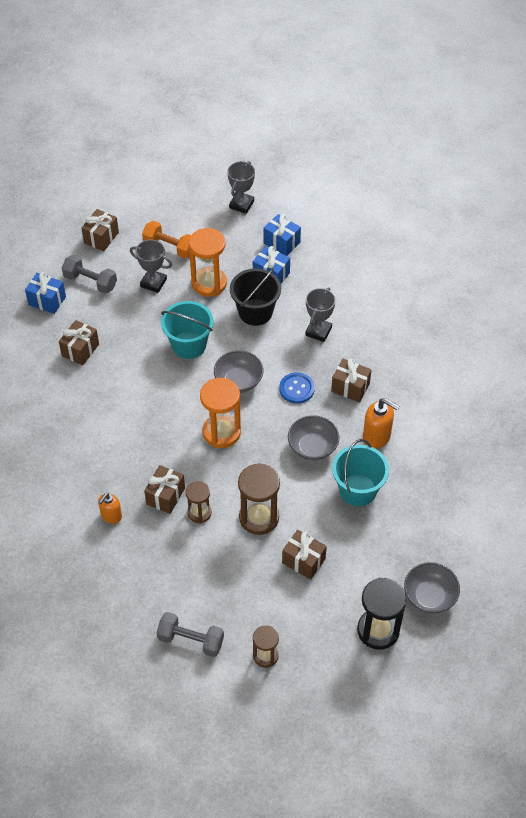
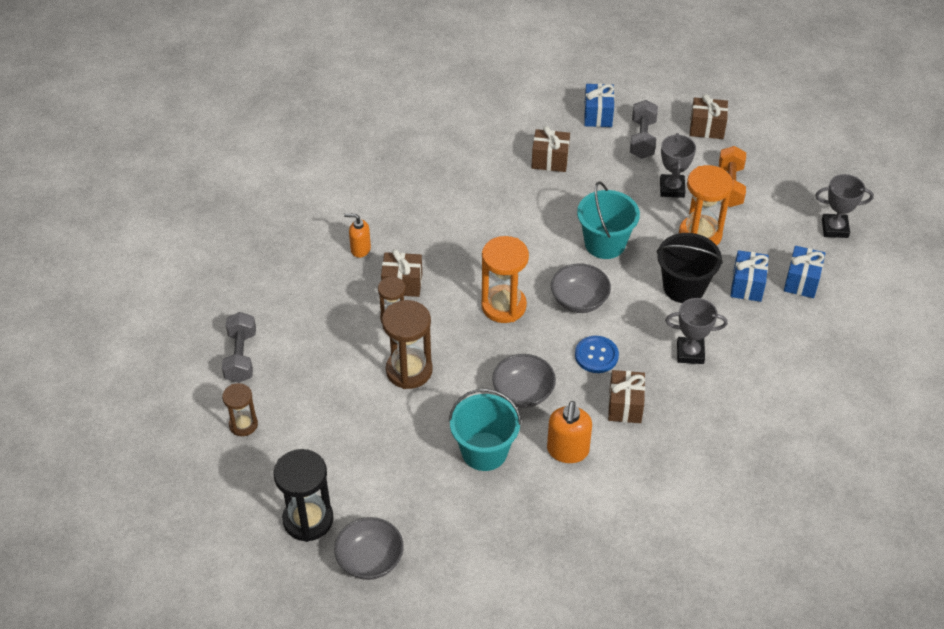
camera: 70 degrees right, 5 degrees down
(303, 561) = (370, 426): brown gift -> none

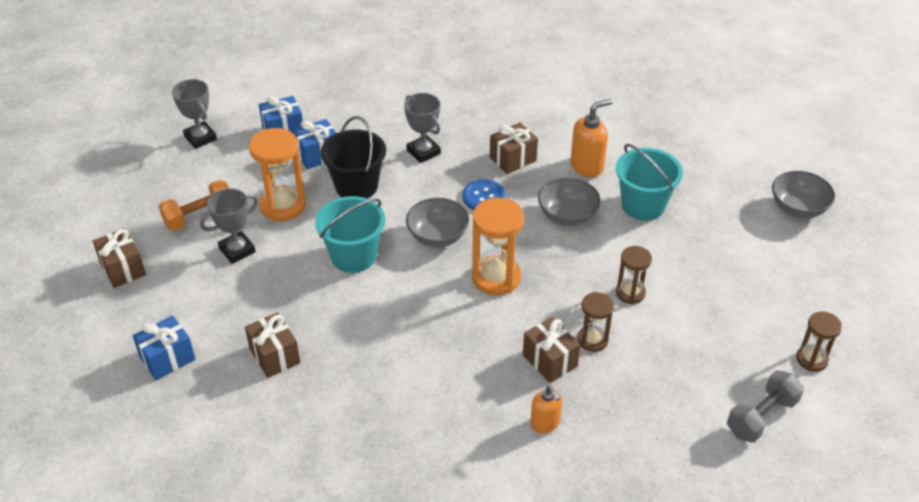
camera: 130 degrees left, 5 degrees down
(308, 519) = (820, 260): black hourglass -> none
(409, 370) = (630, 293): brown hourglass -> brown hourglass, size x0.60
(642, 139) = (179, 305): grey dumbbell -> none

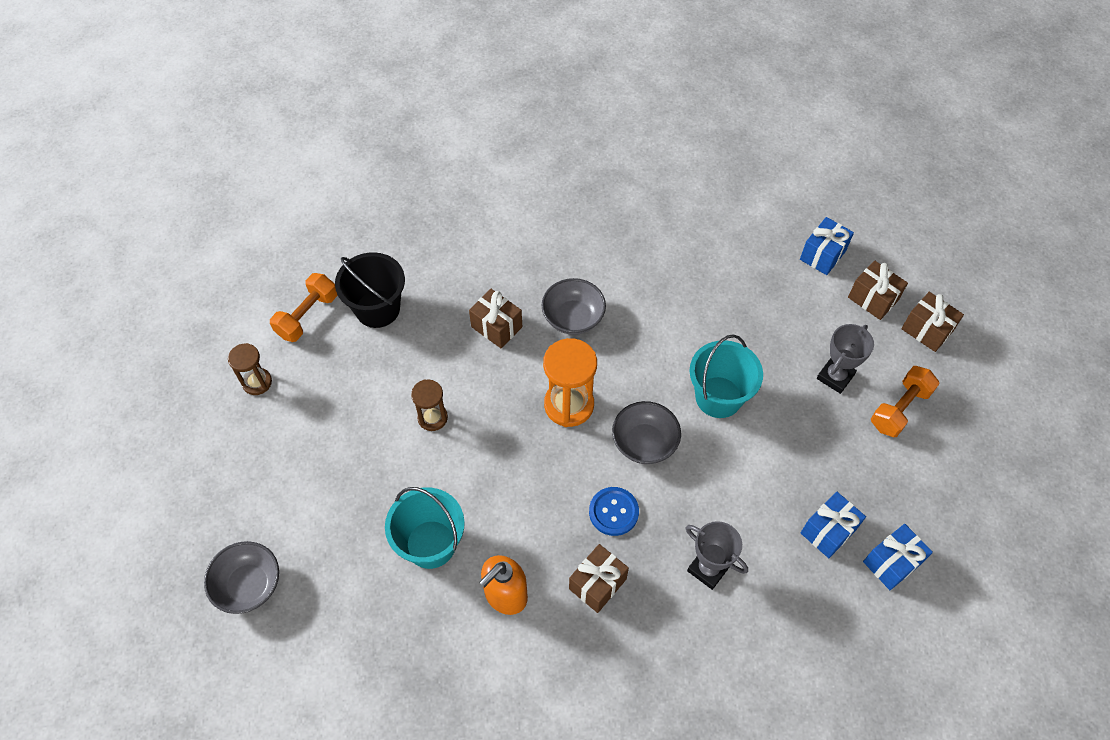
camera: 165 degrees right, 15 degrees up
(200, 138) = (979, 524): grey trophy -> none
(274, 356) = (735, 277): brown gift -> brown gift (873, 299)
(283, 205) = (824, 444): orange hourglass -> none
(356, 186) = (760, 492): black bucket -> black bucket (377, 309)
(545, 423) = (488, 270): orange soap dispenser -> none
(567, 215) = (514, 506): grey bowl -> grey bowl (573, 318)
(592, 340) = (462, 356): brown hourglass -> none
(761, 417) = (307, 316): grey dumbbell -> orange dumbbell

